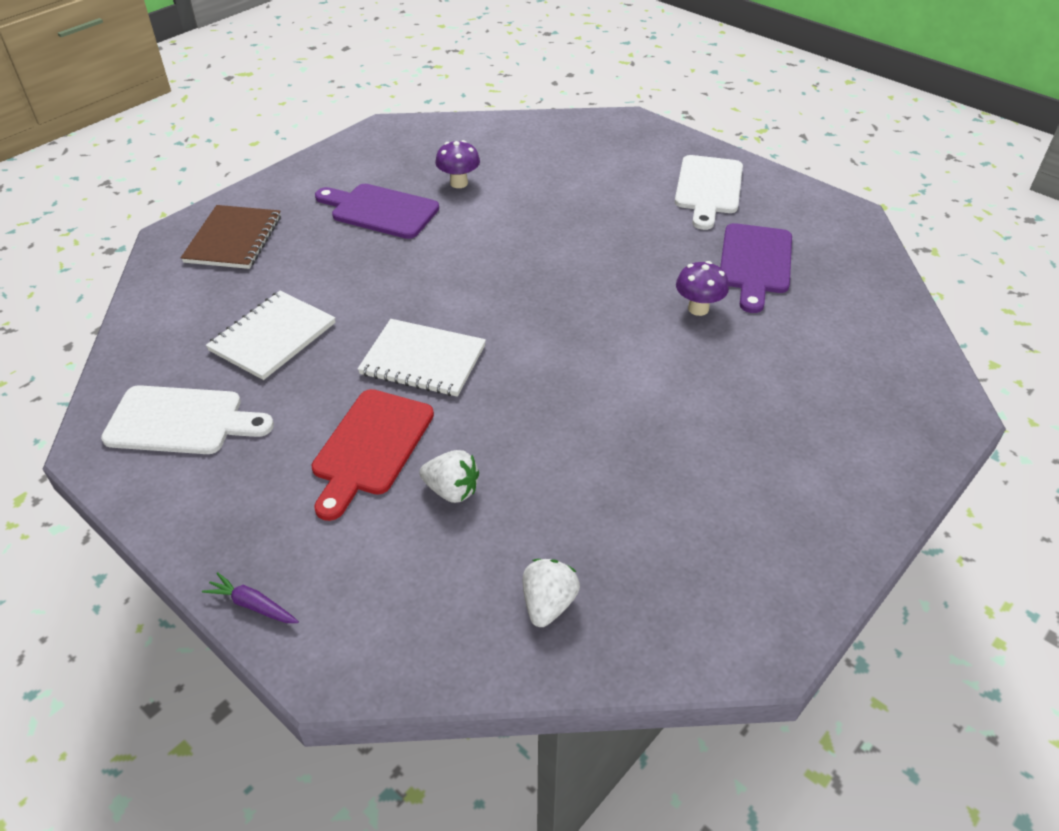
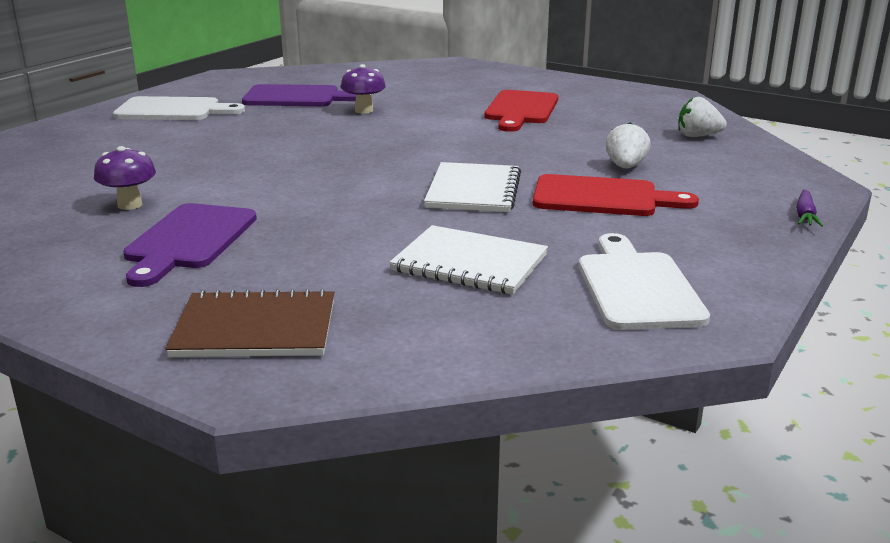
camera: 100 degrees left, 20 degrees down
(692, 442) = (521, 110): none -> red cutting board

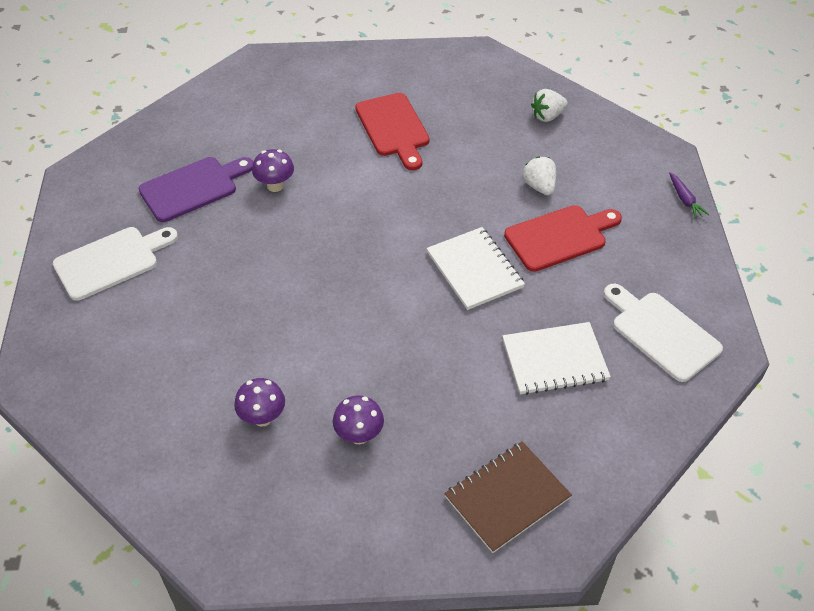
camera: 35 degrees left, 25 degrees up
(188, 240) = (359, 435): purple cutting board -> purple mushroom

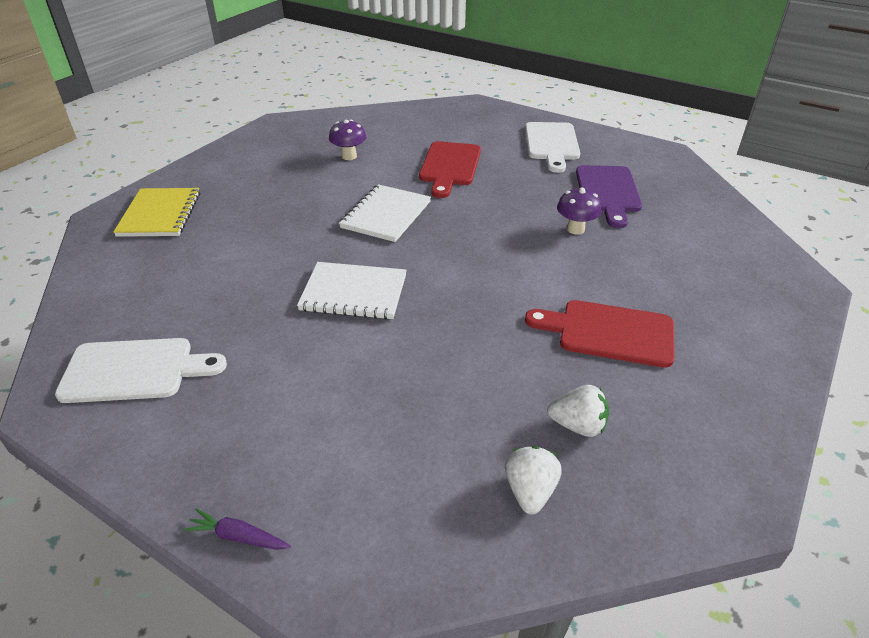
camera: 125 degrees right, 10 degrees down
(359, 435) = (287, 181): purple mushroom -> none
(507, 497) = (160, 214): brown notebook -> yellow notebook
(539, 186) = (409, 400): white strawberry -> white strawberry (578, 425)
(554, 360) = (211, 288): white notebook -> white notebook (386, 215)
(560, 237) = (323, 371): red cutting board -> red cutting board (449, 166)

